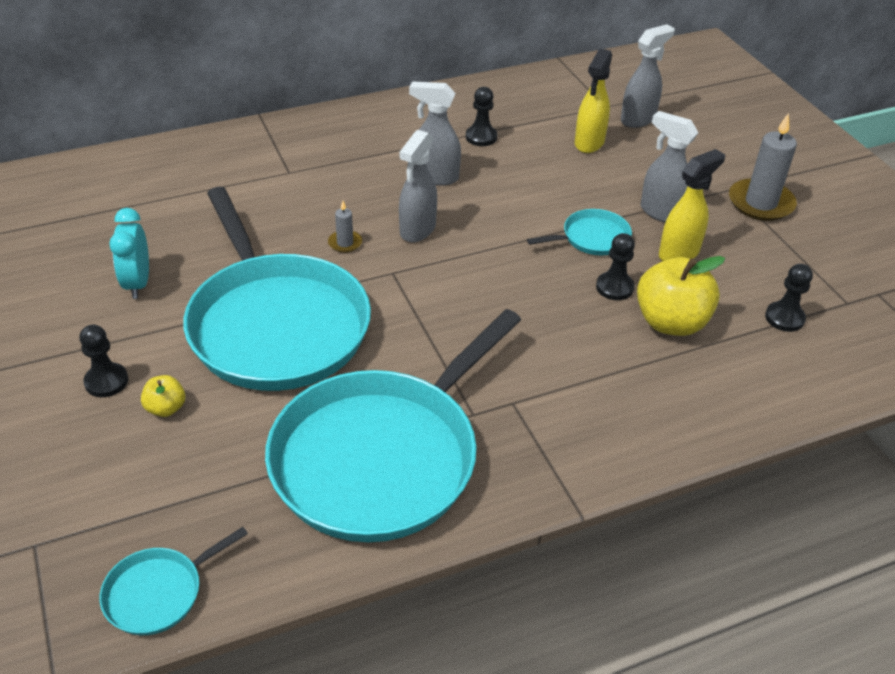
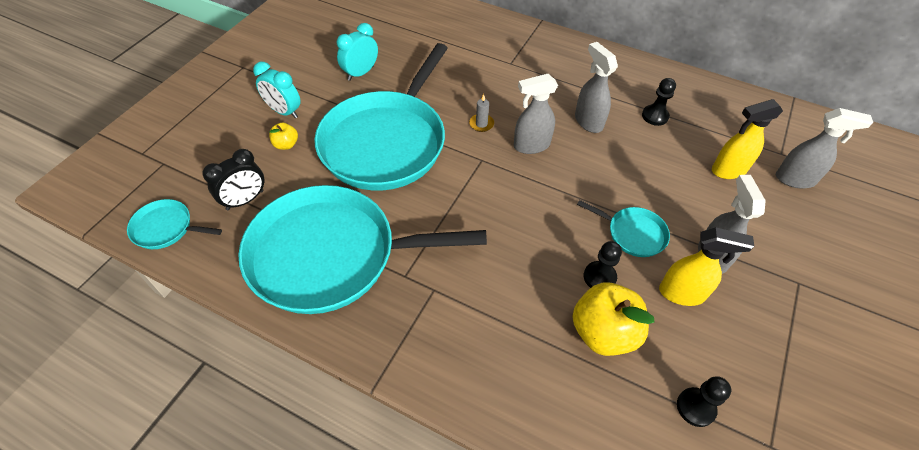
camera: 50 degrees right, 10 degrees up
(106, 381) = (284, 111): black pawn -> turquoise clock
(209, 491) = (245, 200): none -> black clock
(760, 203) = (810, 312): grey candle -> none

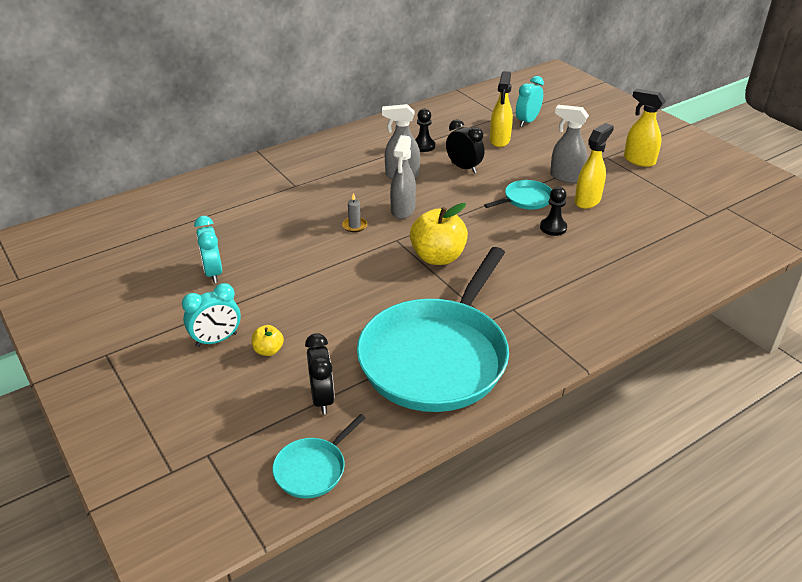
camera: 60 degrees left, 15 degrees down
(386, 142) = (326, 285): turquoise pan -> none
(603, 332) = (599, 244): yellow apple -> yellow apple (438, 257)
(645, 161) = (464, 168): none -> black clock
(695, 407) = (672, 230): black pawn -> none
(795, 179) = (527, 121): grey spray bottle -> turquoise clock
(827, 321) = (639, 160): none -> yellow spray bottle

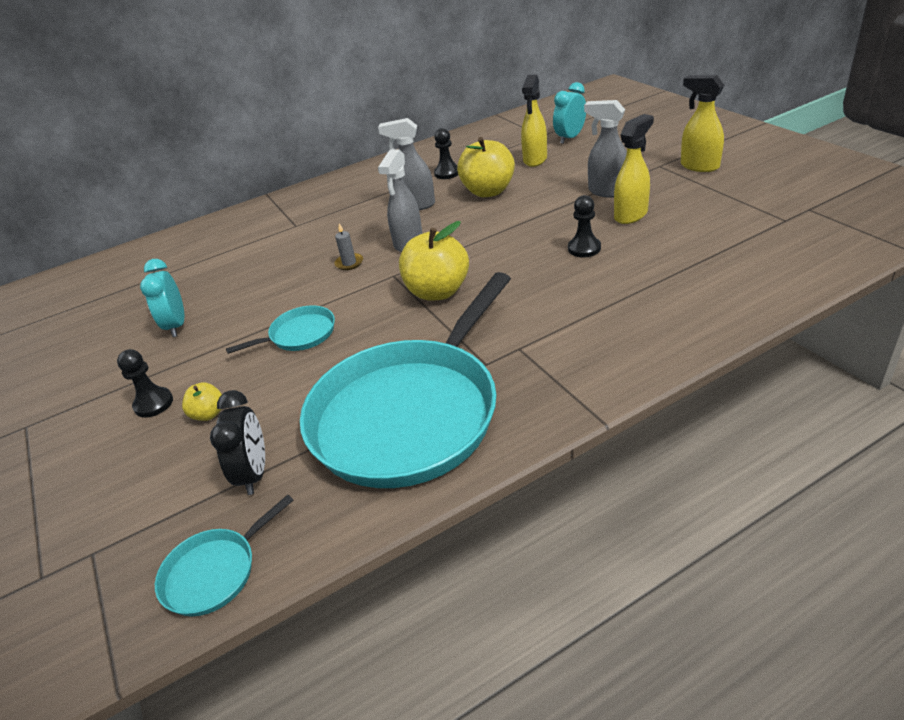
camera: 10 degrees right, 0 degrees up
(216, 340) = (153, 404): turquoise clock -> black pawn
(464, 168) = (488, 191): black clock -> yellow apple
(525, 199) = (555, 219): turquoise pan -> turquoise pan (299, 334)

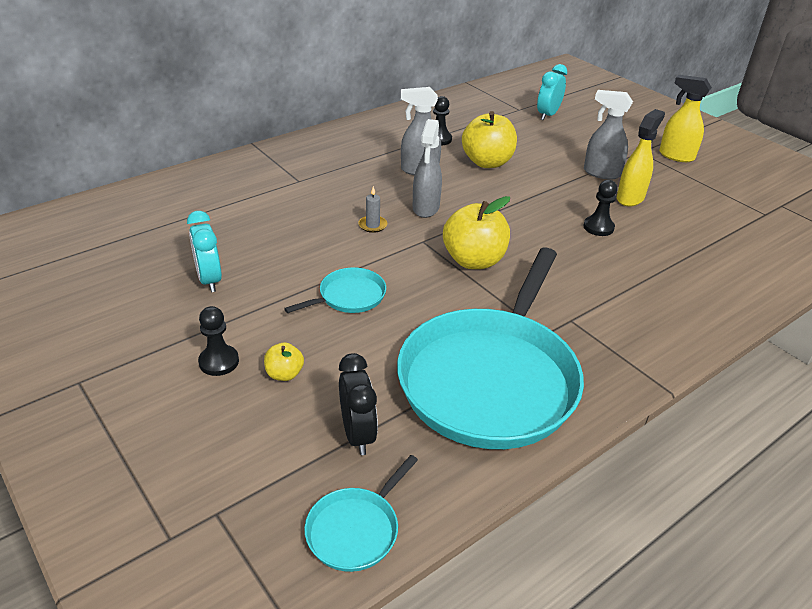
camera: 15 degrees left, 0 degrees up
(535, 160) = (521, 134): yellow spray bottle -> none

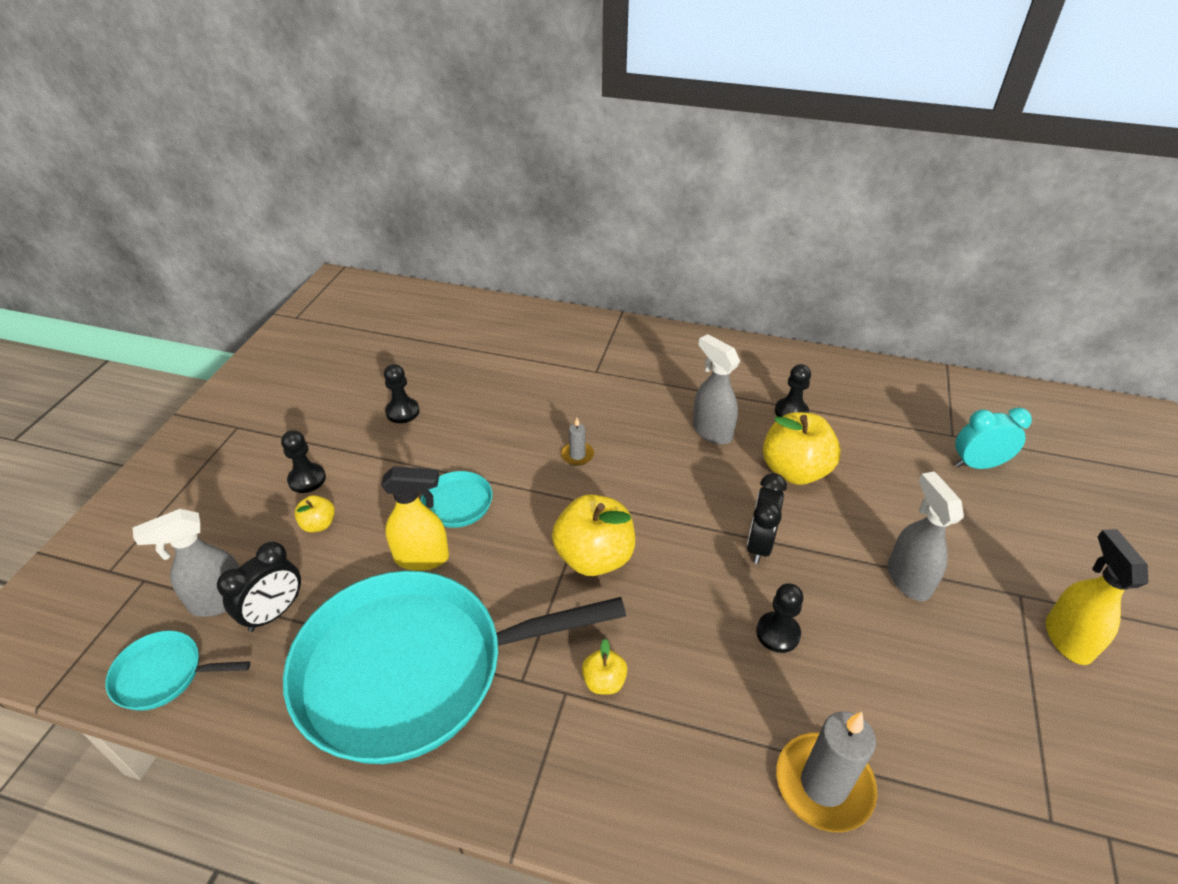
camera: 55 degrees right, 5 degrees up
(209, 280) = (402, 412): turquoise clock -> black pawn
(425, 208) = (647, 473): grey spray bottle -> grey spray bottle (219, 601)
(529, 201) = (759, 544): none -> black clock
(576, 301) = (604, 681): none -> yellow apple
(630, 198) = (885, 635): yellow spray bottle -> yellow spray bottle (422, 558)
(703, 262) = (824, 784): none -> grey candle

